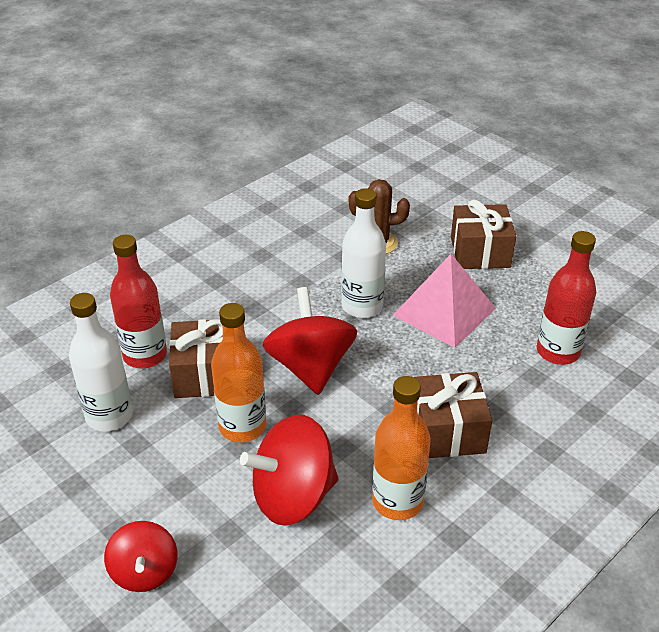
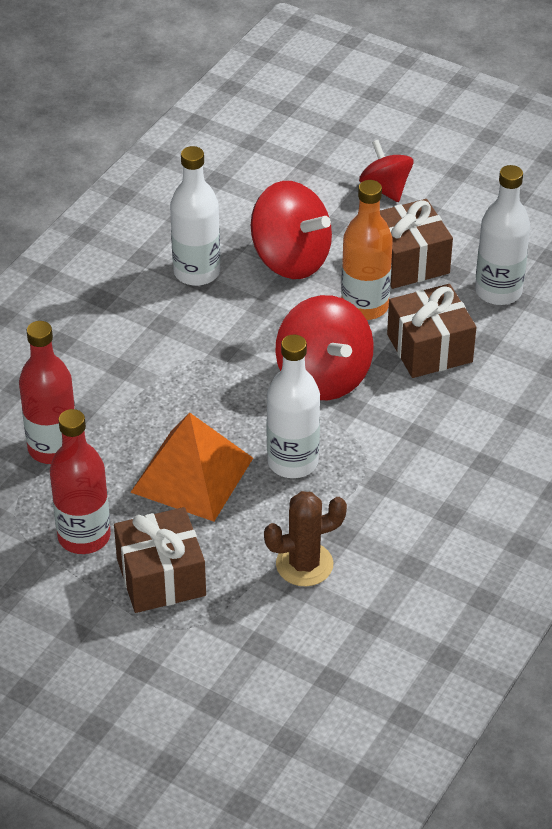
camera: 165 degrees right, 5 degrees up
(145, 355) = (505, 355): red bottle -> red bottle (84, 536)
(293, 496) = (290, 259): red spinning top -> red spinning top turned 75 degrees clockwise
(397, 501) = (197, 272): orange bottle -> white bottle
(444, 311) = (192, 475): pink pyramid -> orange pyramid
(447, 431) = (163, 339): brown gift -> brown gift (408, 261)

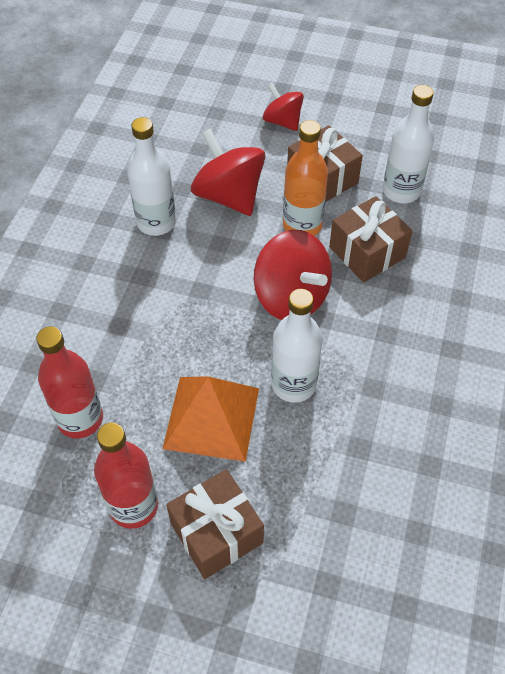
camera: 15 degrees left, 10 degrees up
(290, 259) = (229, 196): red spinning top -> red spinning top turned 150 degrees counterclockwise
(304, 564) = (338, 487): brown cactus -> none

